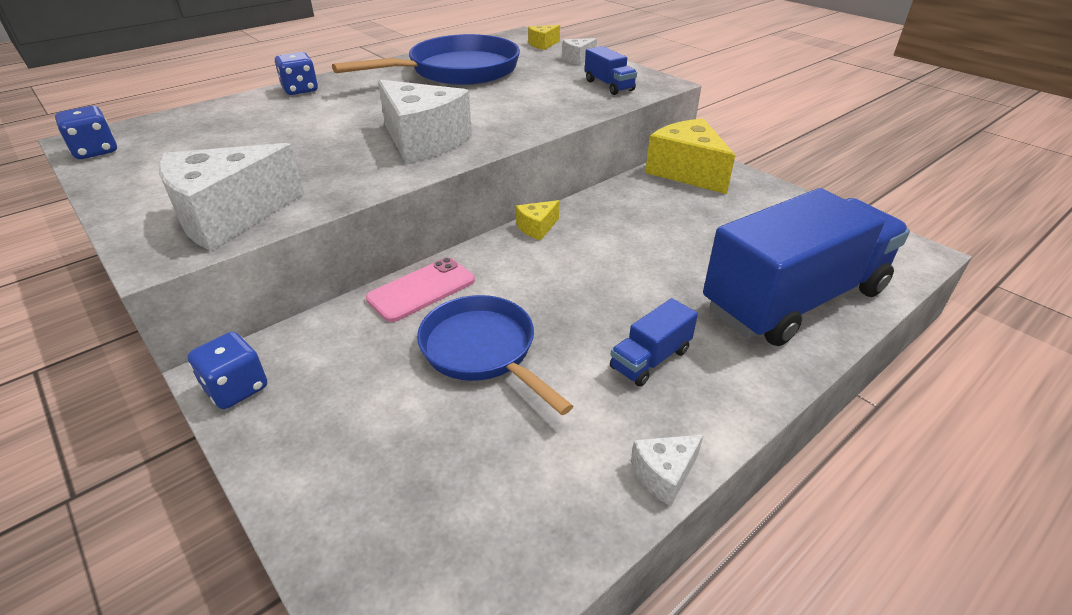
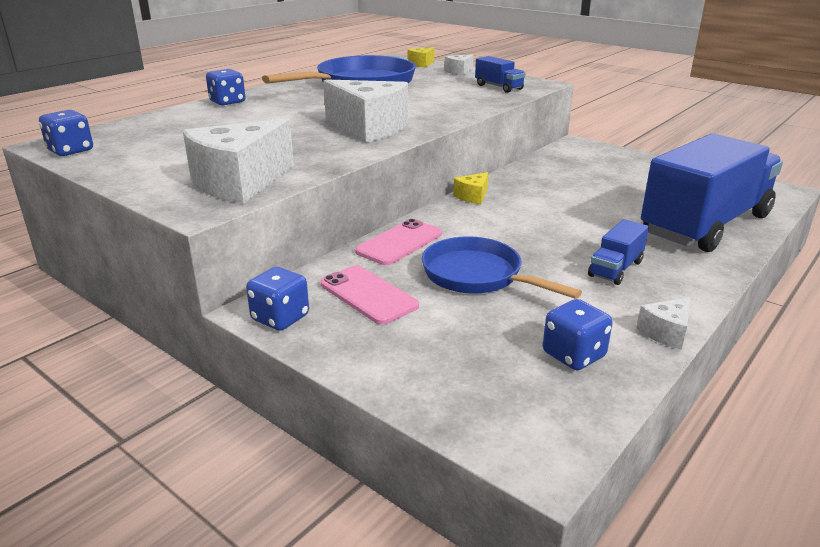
camera: 10 degrees left, 10 degrees down
(347, 365) = (368, 295): none -> pink phone
(533, 496) = (573, 355): none -> blue dice
(686, 172) = (575, 153): yellow cheese -> none

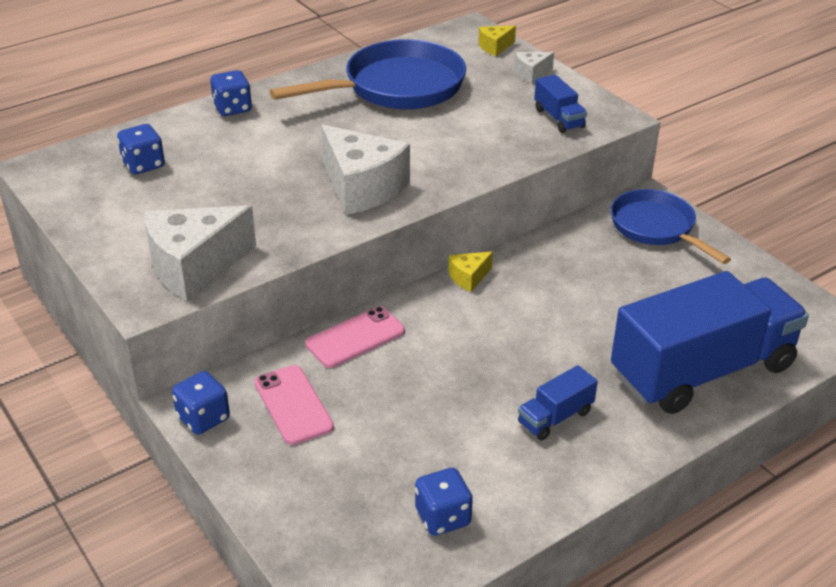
camera: 15 degrees right, 10 degrees up
(70, 151) = (53, 183): blue dice -> blue dice (143, 165)
(477, 276) = (409, 400): blue pan -> blue pan (656, 228)
(666, 333) = (547, 510): white cheese -> none

